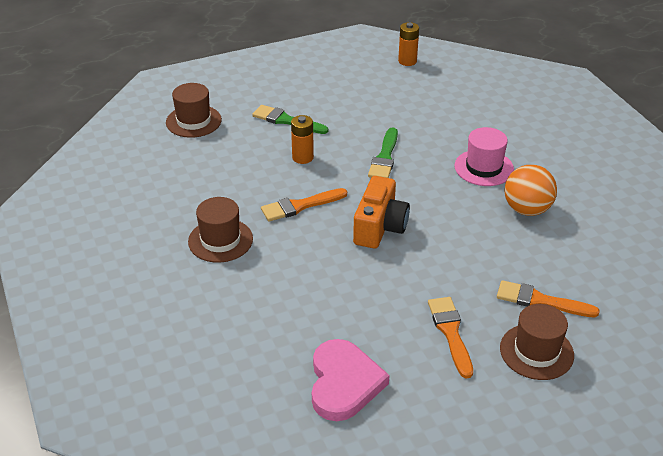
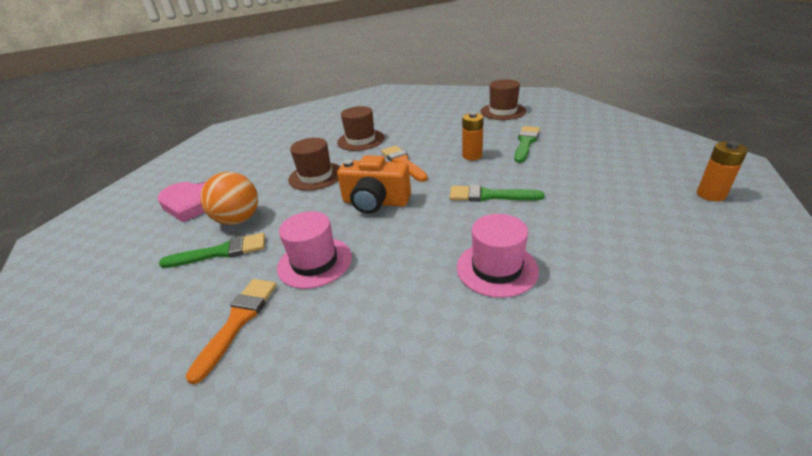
camera: 90 degrees right, 5 degrees down
(450, 332) = (221, 252): orange brush -> green brush
(471, 263) = (315, 262): none -> pink hat
(527, 209) = (413, 311): orange ball -> orange ball (238, 220)
(536, 351) = (163, 315): brown hat -> brown hat (316, 176)

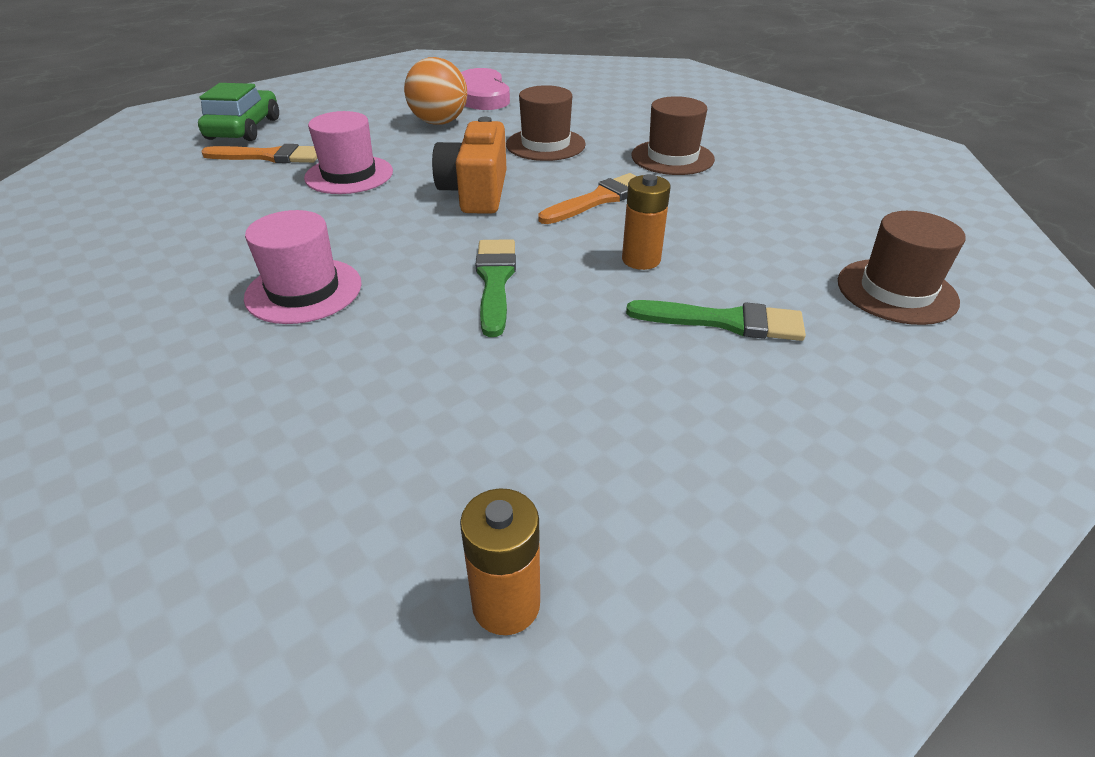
camera: 75 degrees right, 5 degrees up
(135, 357) = (244, 129): none -> green car
(221, 252) = (379, 127): green brush -> none

